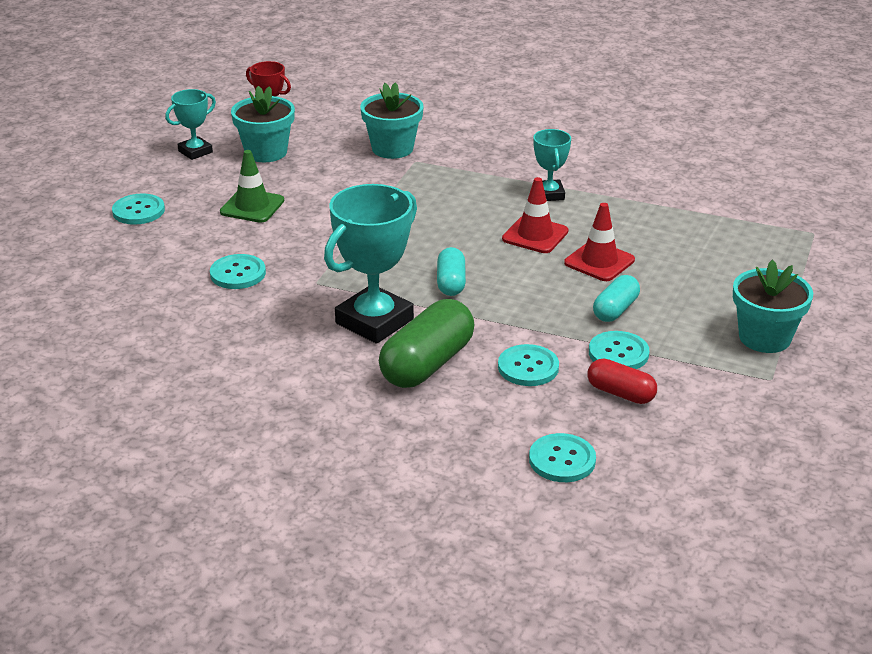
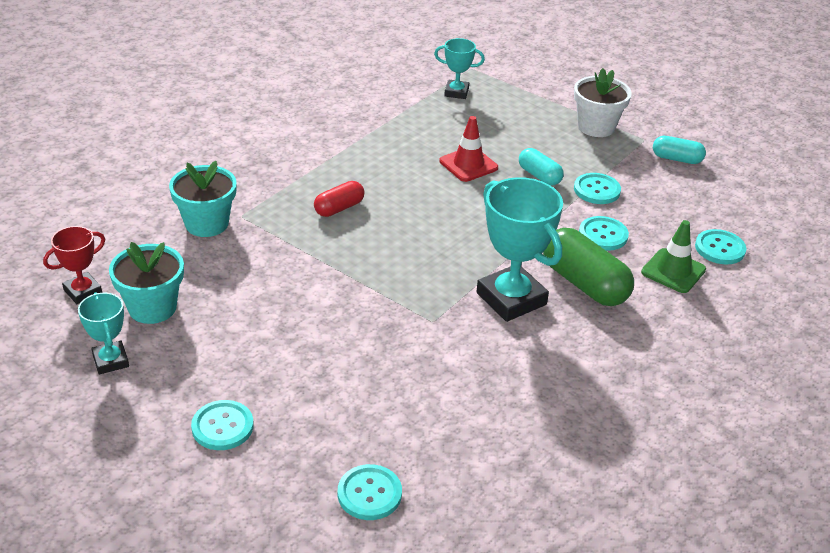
camera: 75 degrees left, 5 degrees up
(238, 273) = (394, 369): turquoise button -> turquoise button (369, 494)
(252, 206) = (265, 337): green traffic cone -> green traffic cone (673, 271)
(451, 283) = (467, 244): turquoise capsule -> turquoise capsule (676, 159)
(535, 235) = (413, 184): red traffic cone -> none
(549, 194) = (350, 160): turquoise trophy -> turquoise trophy (456, 92)
(620, 393) = (646, 202): red capsule -> red capsule (339, 208)
(764, 338) = (596, 127): turquoise flower pot -> white flower pot

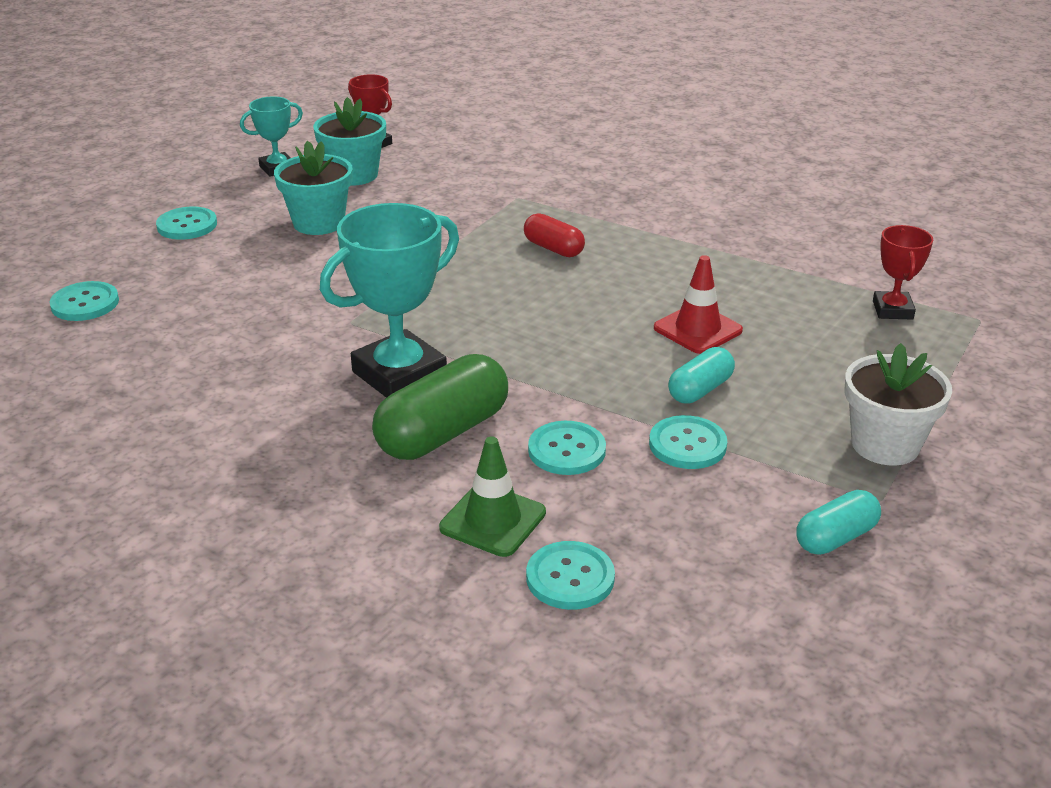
camera: 85 degrees right, 5 degrees down
(207, 223) = (496, 182): turquoise flower pot -> turquoise flower pot (319, 223)
(456, 92) = (892, 310): turquoise trophy -> red trophy
(676, 159) = (835, 538): turquoise capsule -> turquoise capsule turned 45 degrees clockwise

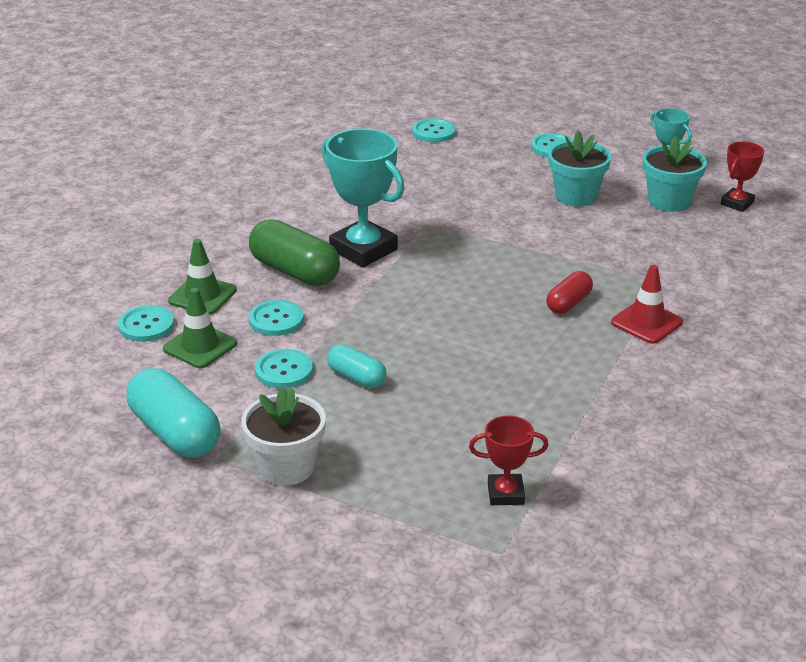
camera: 85 degrees right, 0 degrees up
(629, 520) = (200, 346): none -> green traffic cone
(697, 329) = (448, 378): red traffic cone -> red traffic cone (646, 322)
(835, 538) = (175, 433): turquoise capsule -> turquoise capsule, size x1.76

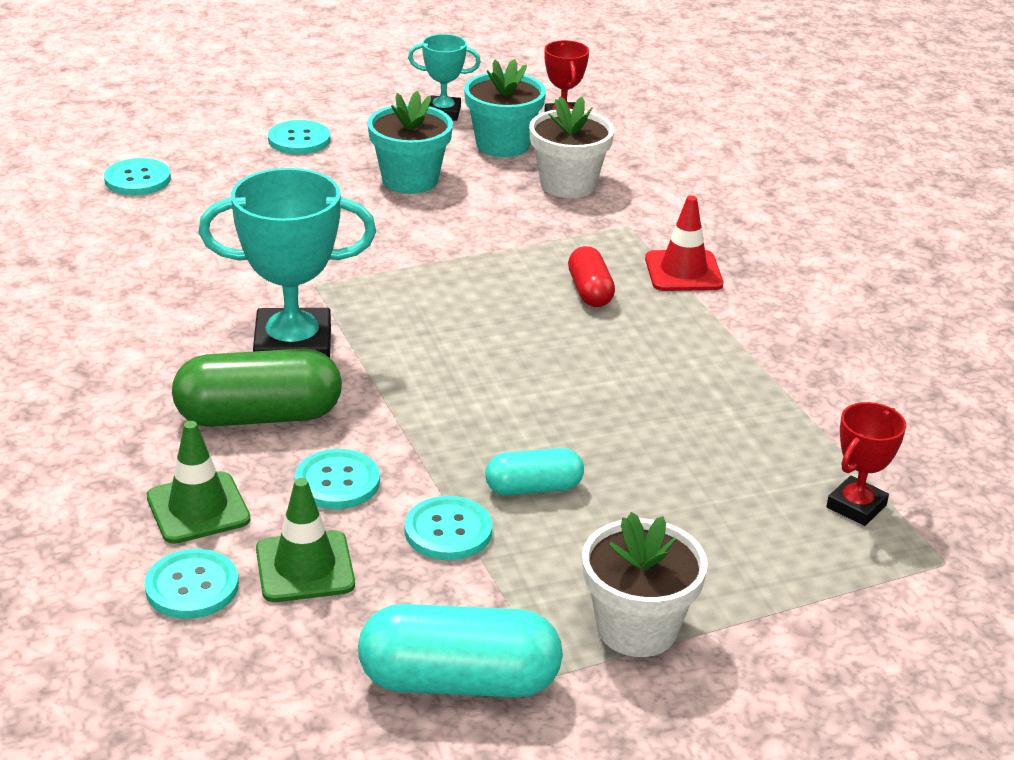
camera: 50 degrees left, 0 degrees up
(667, 241) = (568, 184): none -> white flower pot

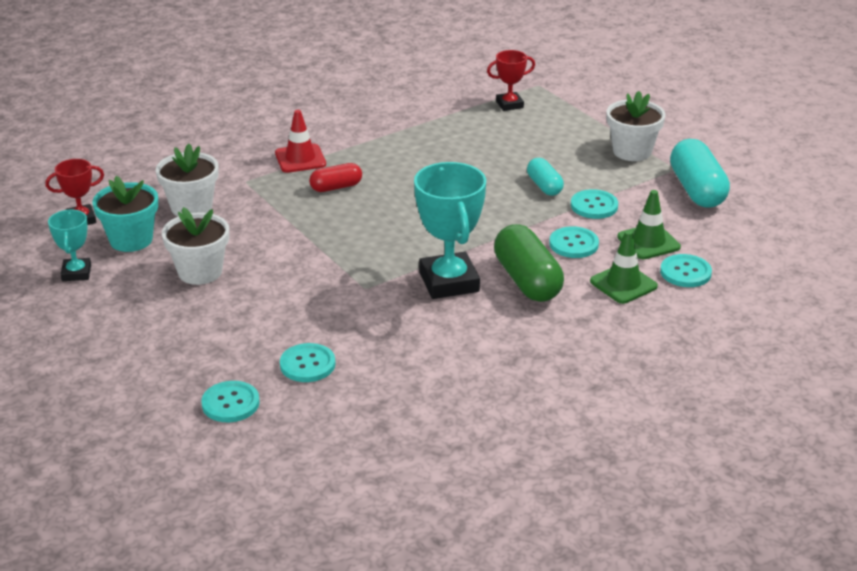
camera: 100 degrees left, 0 degrees up
(299, 140) = (139, 335): turquoise button -> turquoise button (307, 364)
(410, 180) = (200, 272): turquoise flower pot -> white flower pot
(856, 506) = (509, 104): red trophy -> red trophy turned 45 degrees counterclockwise

